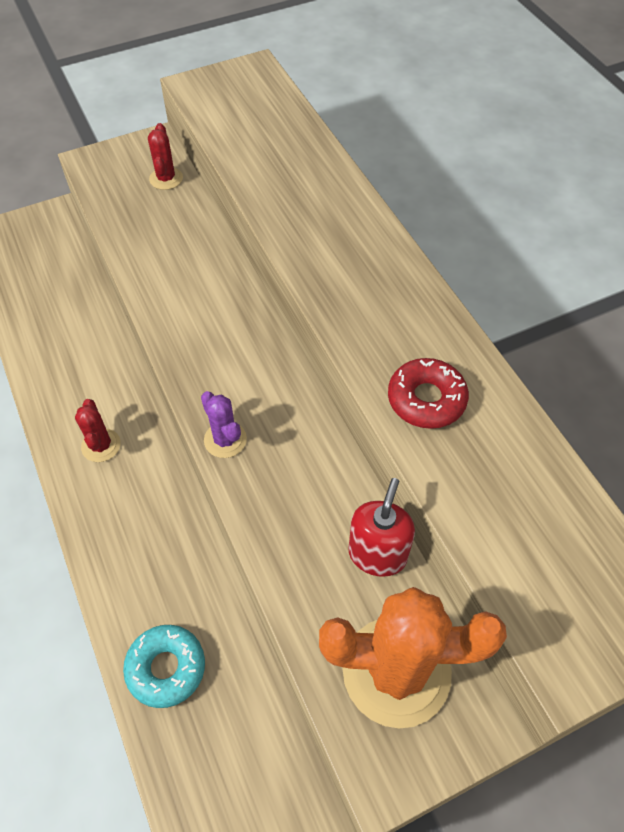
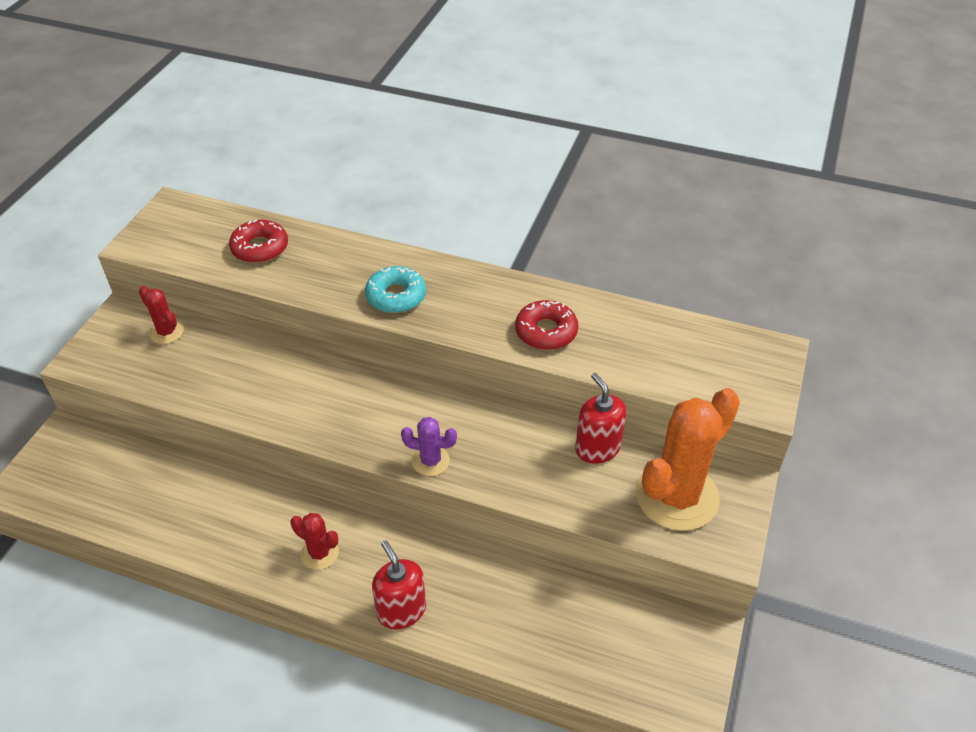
camera: 45 degrees left, 10 degrees down
(101, 546) = (401, 610): none -> red soap dispenser
(166, 668) = (533, 636): turquoise donut -> turquoise donut (396, 296)
(276, 146) = (260, 248): none -> red donut

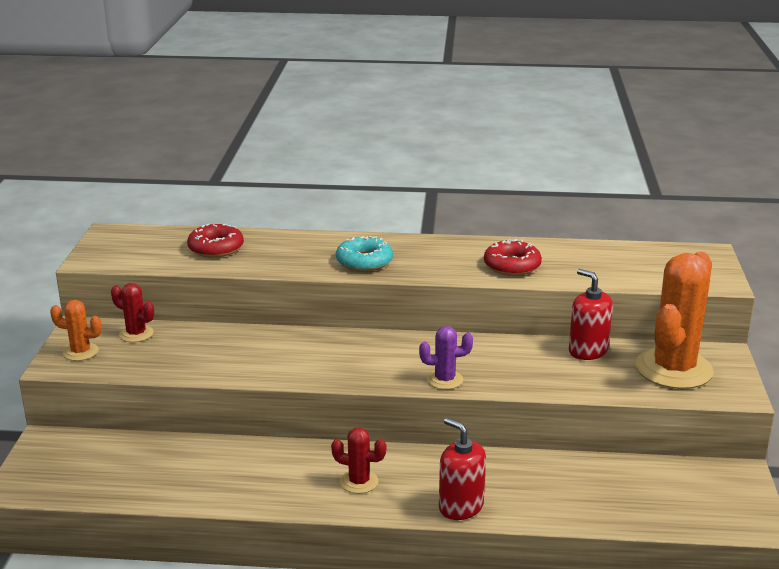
camera: 15 degrees left, 20 degrees down
(107, 347) = (81, 352): none -> orange cactus

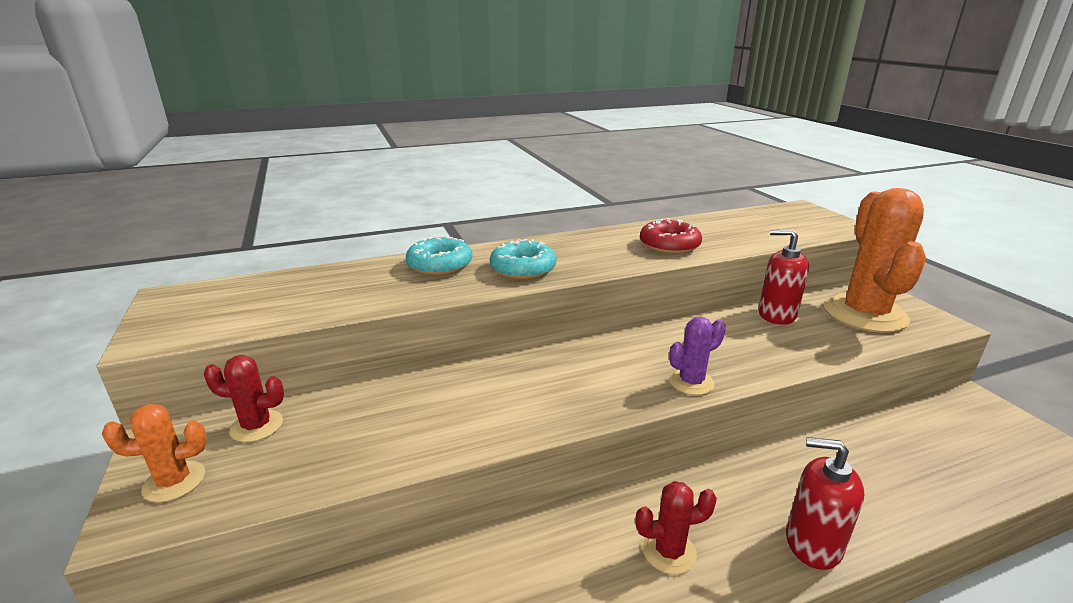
camera: 25 degrees left, 0 degrees up
(216, 248) = (333, 287): red donut -> none
(304, 245) = (440, 265): none -> turquoise donut

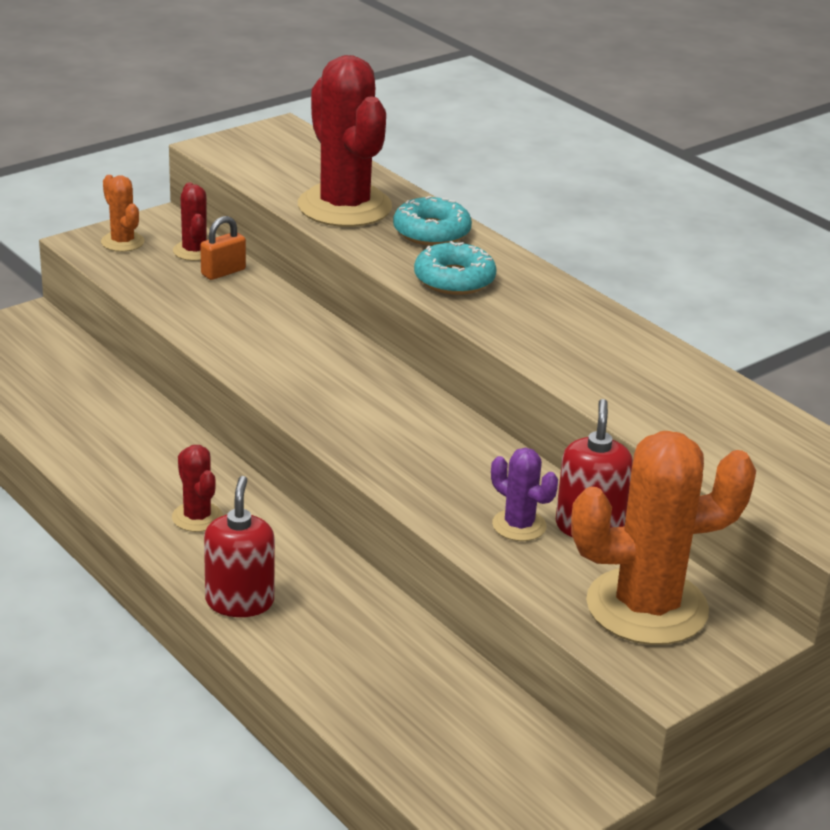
camera: 70 degrees right, 5 degrees up
(320, 413) = (223, 272): none -> orange padlock
(362, 291) = (344, 207): none -> red cactus
(669, 245) = (603, 369): red donut -> none
(691, 382) = (375, 458): purple cactus -> purple cactus (519, 525)

